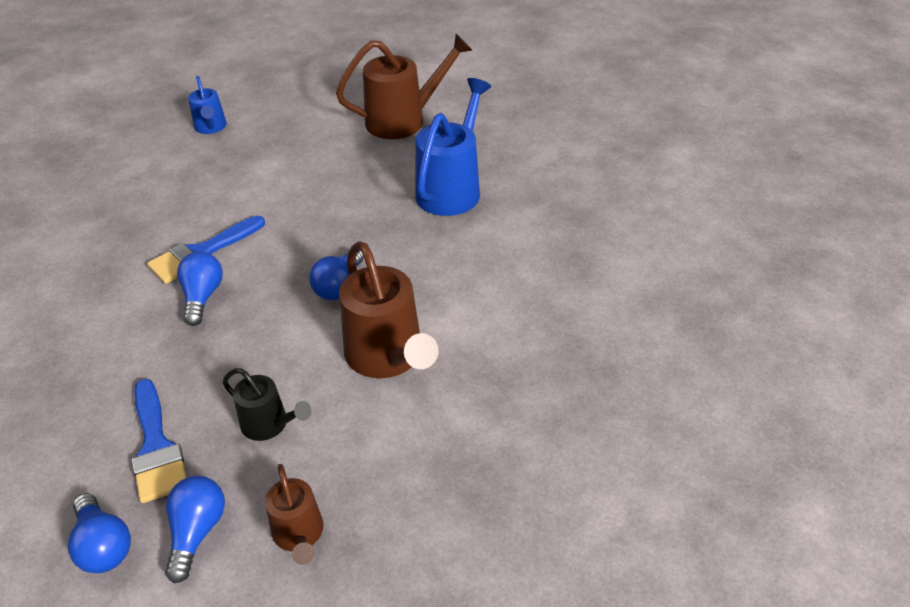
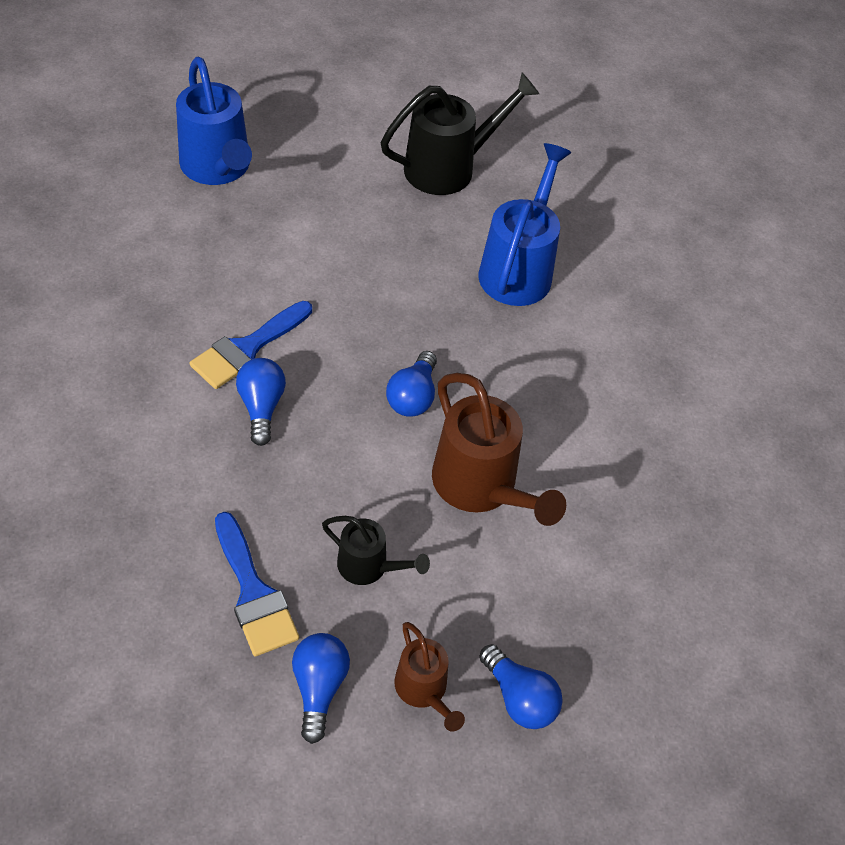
camera: 10 degrees left, 10 degrees up
(103, 546) = (225, 703): blue light bulb -> blue light bulb (519, 697)
(211, 128) = (218, 169): blue watering can -> blue watering can, size x1.81
(404, 120) = (449, 167): brown watering can -> black watering can

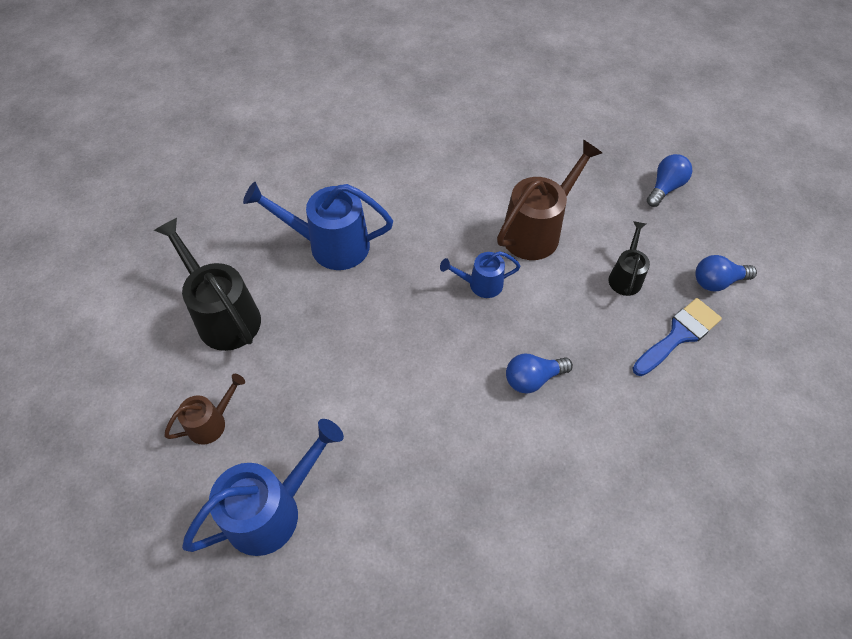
camera: 100 degrees left, 5 degrees up
(248, 348) = (481, 407): blue brush -> none
(413, 396) = (480, 284): blue light bulb -> blue watering can
(424, 691) = (687, 230): brown watering can -> brown watering can (212, 422)

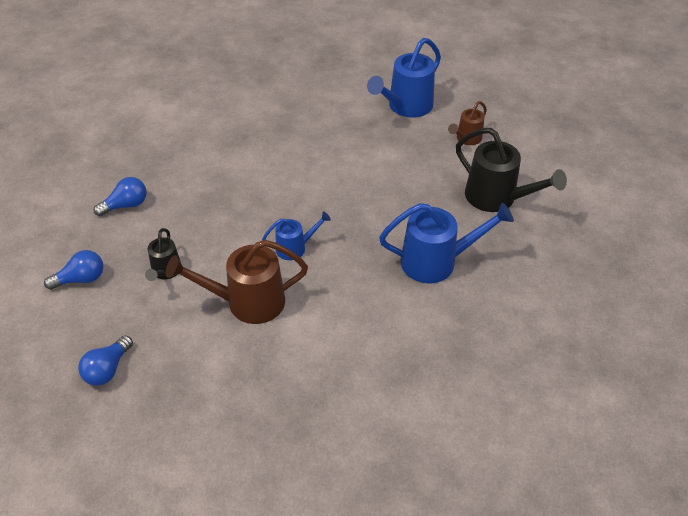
camera: 170 degrees right, 10 degrees down
(533, 378) = (247, 189): blue light bulb -> blue light bulb (126, 205)
(537, 230) = (246, 302): brown watering can -> brown watering can turned 45 degrees clockwise
(678, 335) = (127, 232): blue brush -> none

